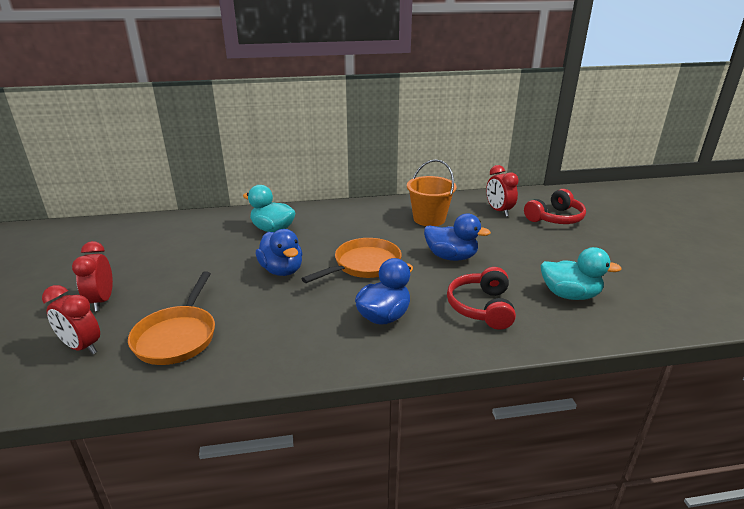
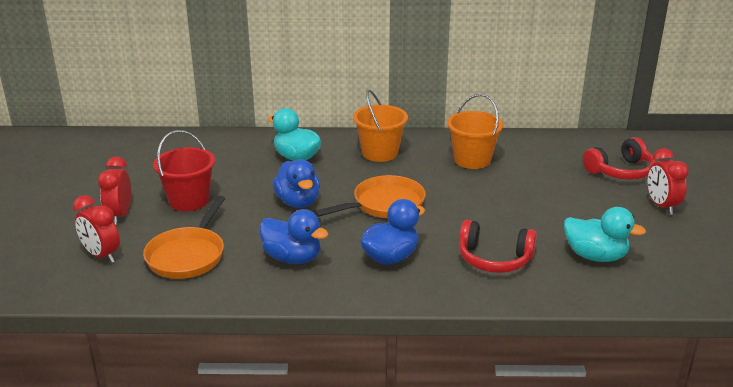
camera: 10 degrees right, 0 degrees up
(173, 279) = (189, 200): none -> red bucket
(347, 219) = (380, 153): none -> orange bucket
(451, 257) = (481, 204): blue duck -> blue duck (292, 258)
(481, 307) = (494, 259): red headphones -> red headphones turned 90 degrees counterclockwise
(498, 211) = (557, 157): red clock -> red clock (661, 206)

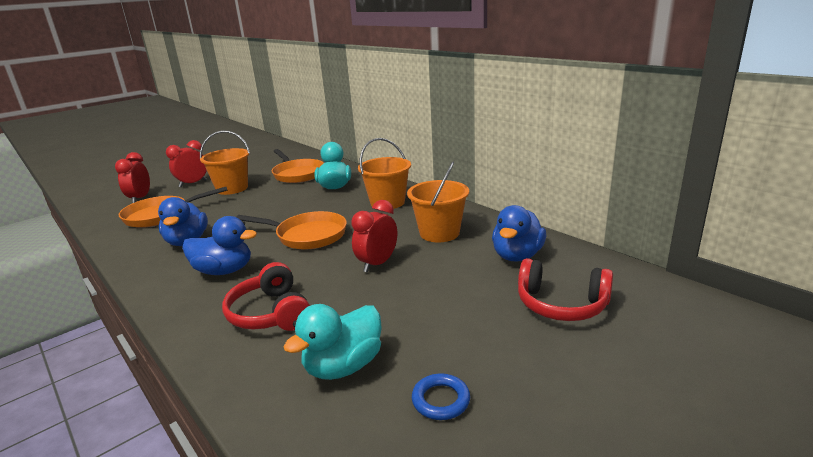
camera: 50 degrees right, 5 degrees down
(189, 200) = (232, 188): red bucket -> orange bucket
(222, 160) = (297, 174): none -> orange pan
(298, 202) = (271, 211): blue duck -> blue duck (517, 256)
(595, 256) = (343, 366): turquoise duck -> turquoise duck turned 60 degrees clockwise
(661, 206) = (529, 364): red clock -> red clock (377, 264)
(661, 241) = (441, 400): none -> blue ring

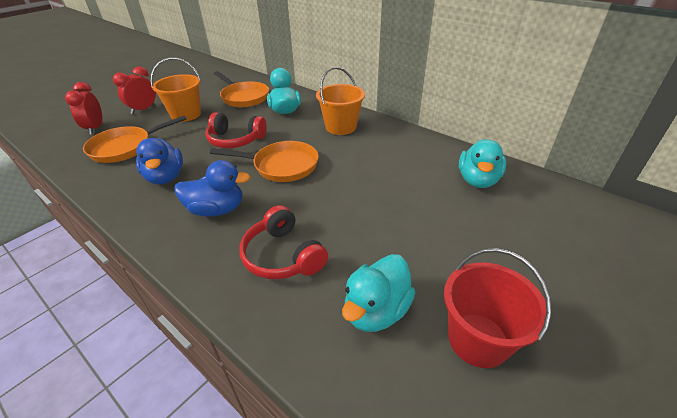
camera: 10 degrees left, 15 degrees up
(377, 264) = (360, 194): red clock -> none
(439, 233) = (401, 158): orange bucket -> none
(441, 400) = (478, 339): blue ring -> red bucket
(517, 256) = (477, 180): blue duck -> turquoise duck
(561, 304) = (535, 229): red headphones -> red headphones (235, 140)

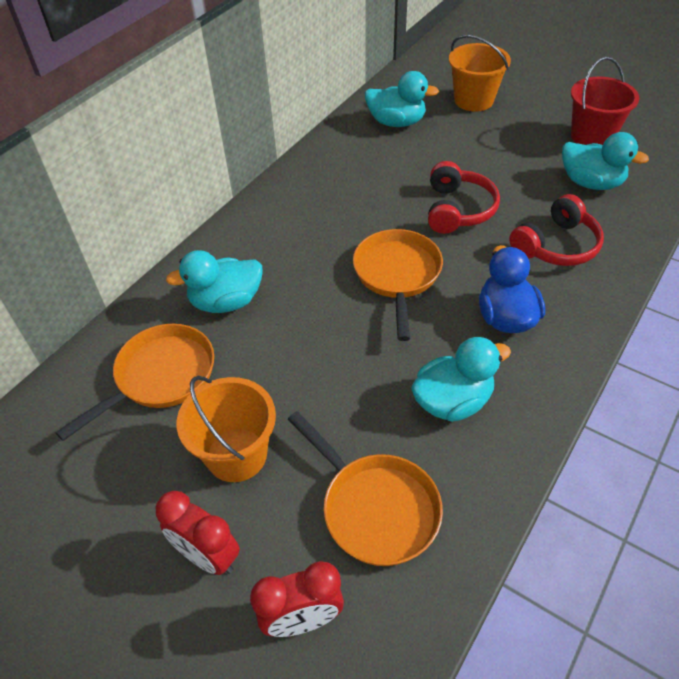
camera: 95 degrees left, 10 degrees up
(165, 177) = (452, 401): blue duck -> turquoise duck
(235, 140) = (332, 344): red headphones -> red headphones (458, 209)
(341, 127) = (284, 229): orange bucket -> orange bucket (473, 100)

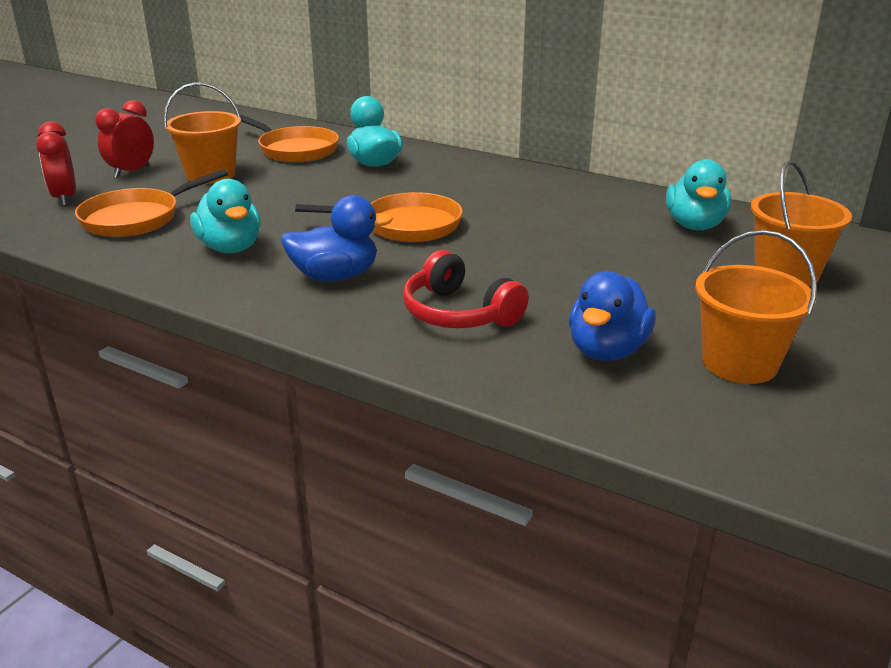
camera: 85 degrees right, 20 degrees down
(458, 209) = (521, 257): red headphones -> none
(591, 183) = (607, 350): turquoise duck -> blue duck
(592, 137) = (739, 363): red bucket -> orange bucket

